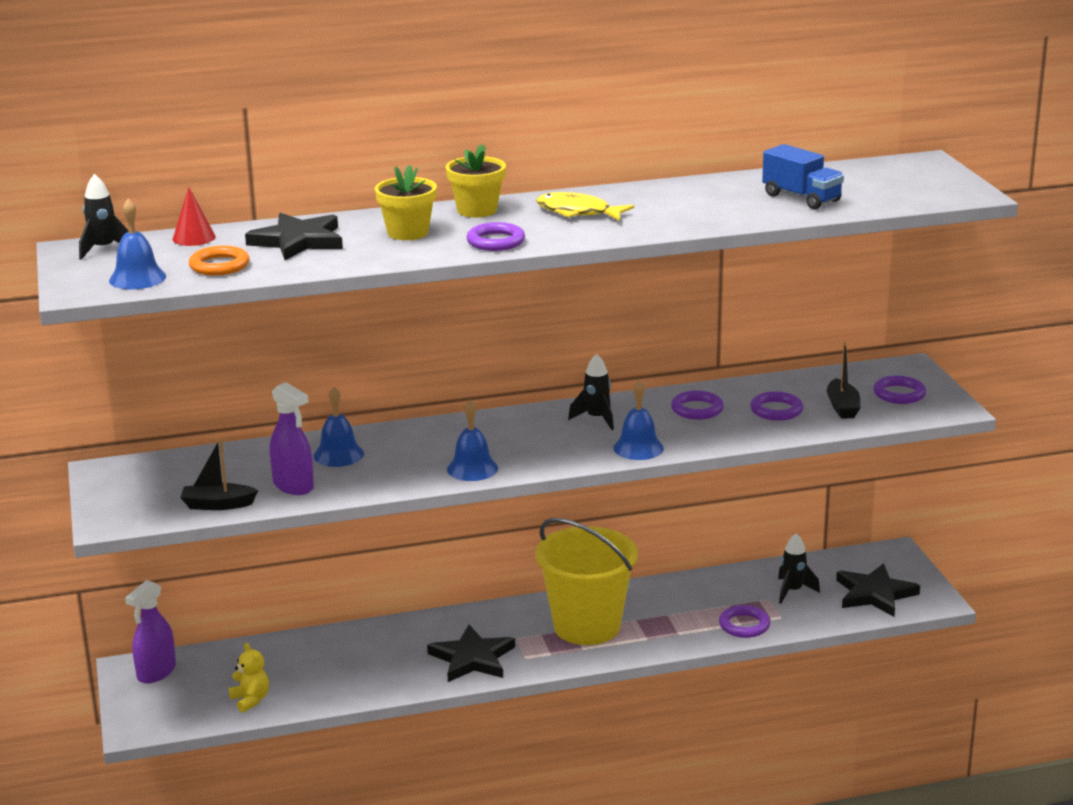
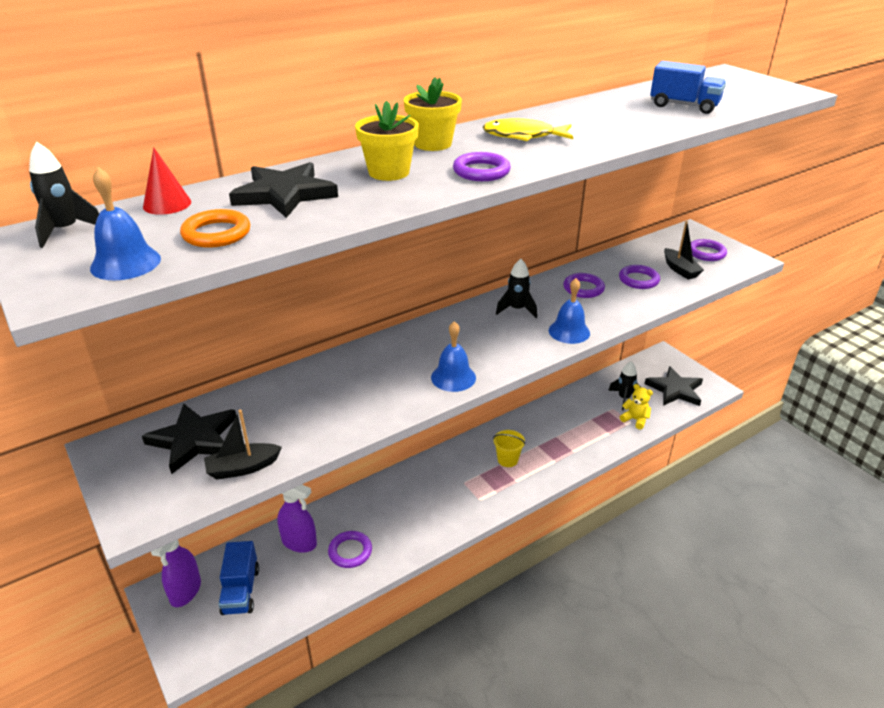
camera: 20 degrees left, 10 degrees up
(213, 683) = (241, 590): none -> blue truck
(250, 700) = (281, 601): yellow teddy bear -> yellow teddy bear (635, 420)
(293, 486) = (306, 429): purple spray bottle -> purple spray bottle (299, 542)
(338, 454) = (328, 384): blue bell -> none
(472, 658) = (441, 510): black star -> black star (194, 439)
(587, 626) = (507, 460): yellow bucket -> yellow bucket, size x0.41
(744, 625) = (612, 434): purple ring -> purple ring (350, 551)

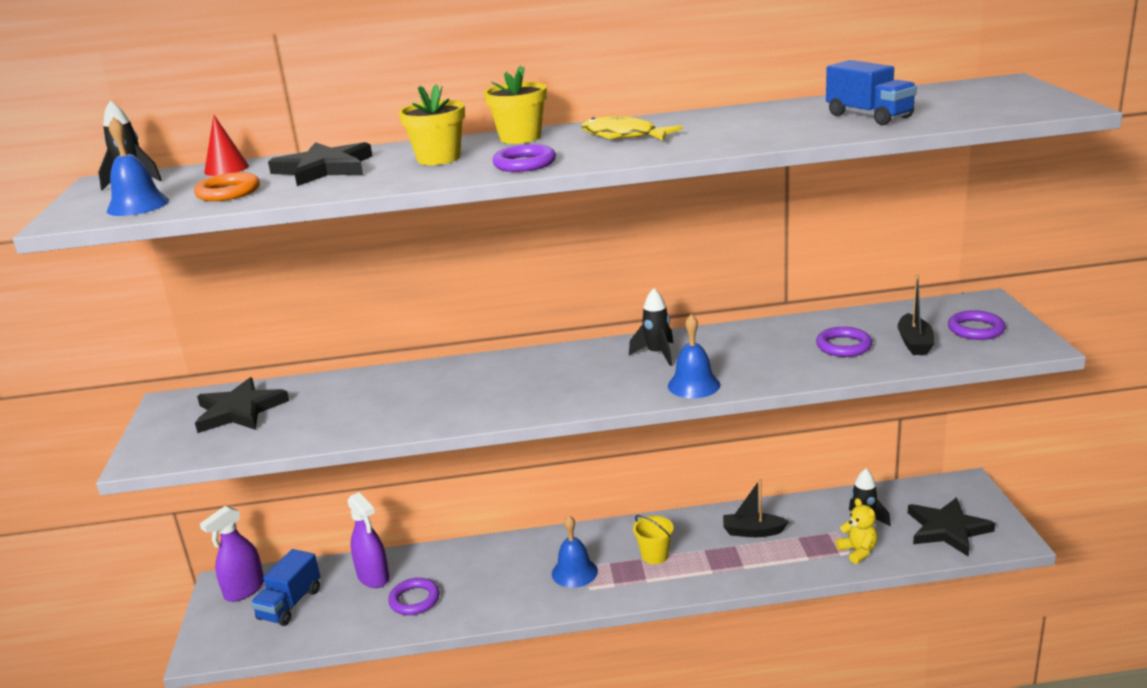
camera: 30 degrees right, 10 degrees down
(243, 468) = (255, 441): black boat -> black boat (753, 531)
(453, 377) = (518, 405): blue bell -> blue bell (574, 572)
(583, 288) = (761, 345): purple ring -> none

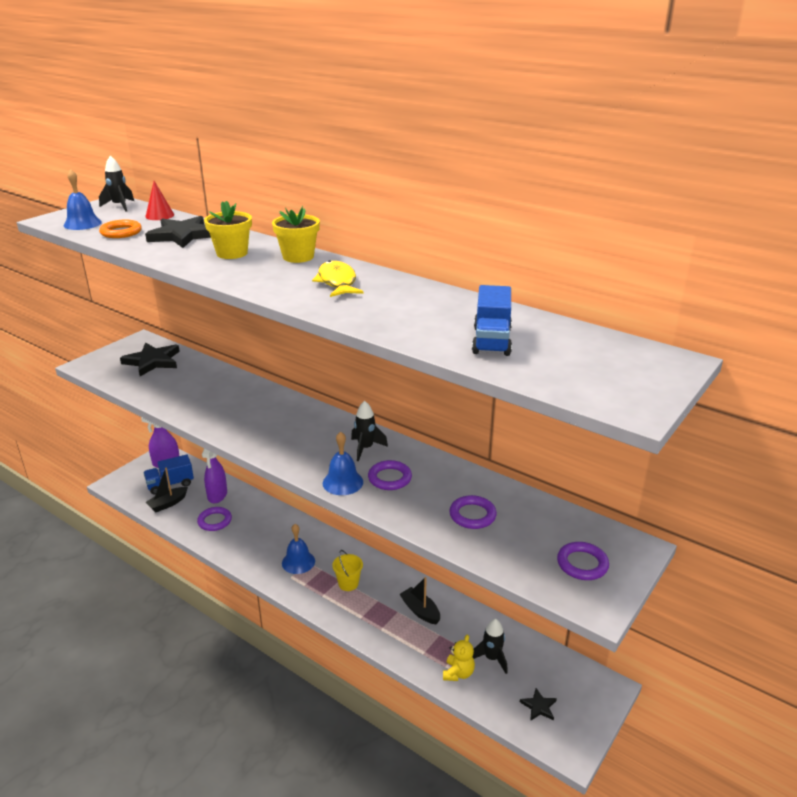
camera: 40 degrees right, 5 degrees up
(524, 164) = (246, 278): purple ring -> purple ring (389, 478)
(914, 343) = (519, 544): black boat -> black boat (168, 504)
(947, 529) = (539, 706): black star -> black star, size x0.49

